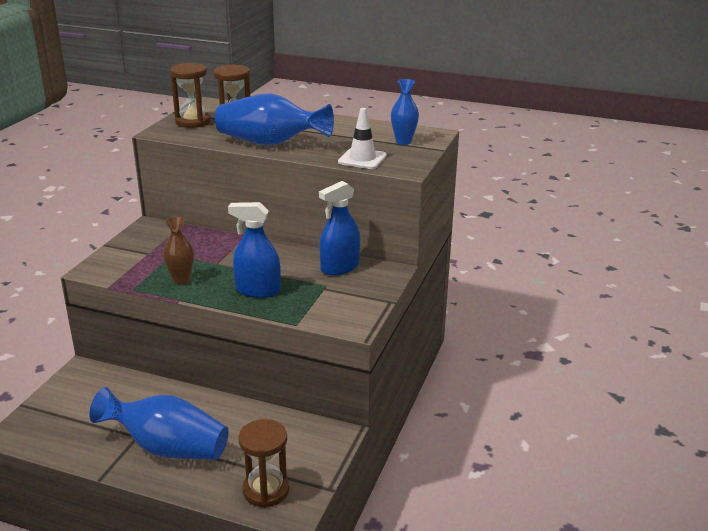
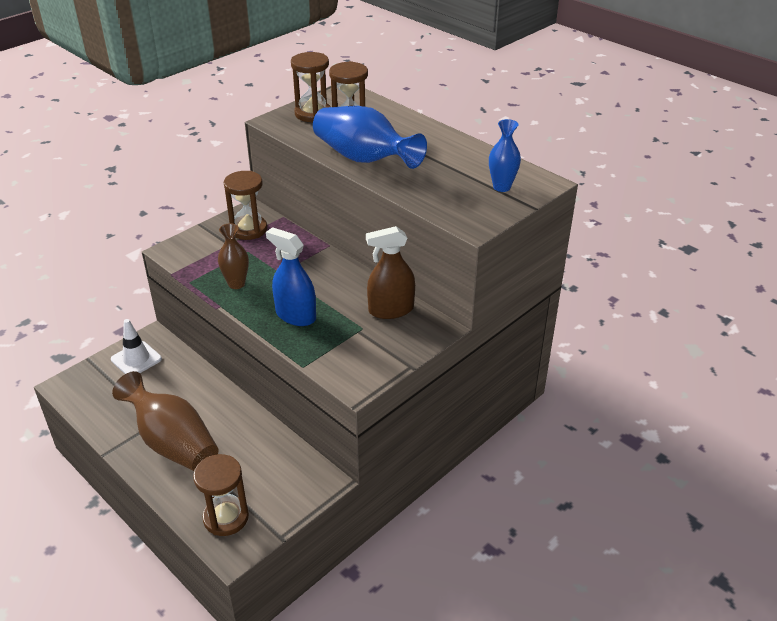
camera: 25 degrees right, 10 degrees up
(159, 239) = (249, 229): none -> brown hourglass
(167, 448) = (172, 443): blue vase -> brown vase
(340, 267) = (391, 310): blue spray bottle -> brown spray bottle
(362, 159) = (439, 202): white traffic cone -> white traffic cone (136, 359)

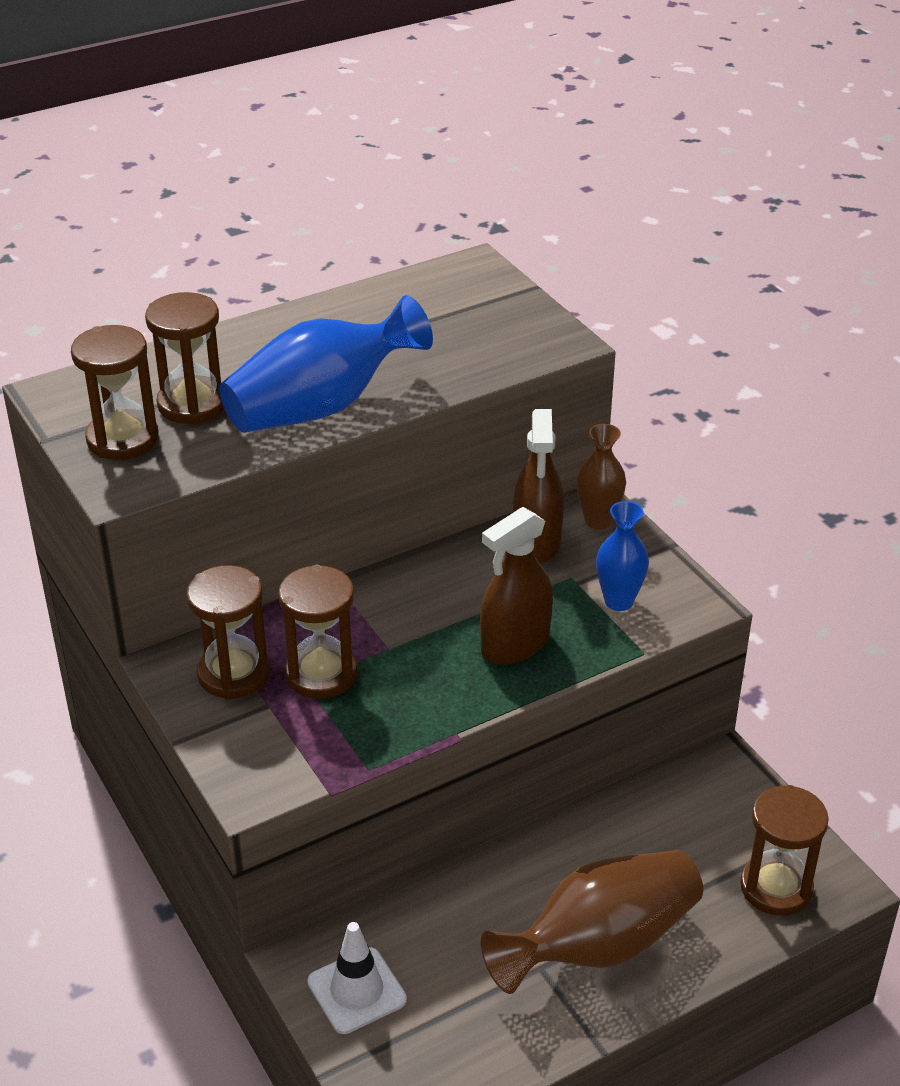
camera: 75 degrees left, 0 degrees up
(236, 284) = (400, 706): brown vase -> brown vase (598, 521)
(255, 255) = (321, 674): none -> brown hourglass
(295, 315) = (515, 645): blue spray bottle -> brown spray bottle
(501, 187) = (470, 300): blue vase -> blue vase (619, 601)

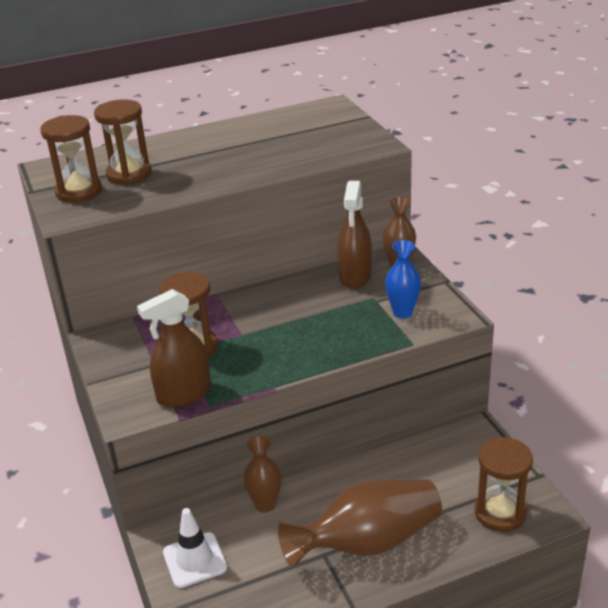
camera: 10 degrees right, 5 degrees down
(233, 674) = (137, 345): brown hourglass -> none
(321, 407) = (209, 177): blue vase -> none
(441, 898) = (265, 504): none -> brown vase
(515, 645) = (326, 335): brown spray bottle -> brown spray bottle (184, 394)

